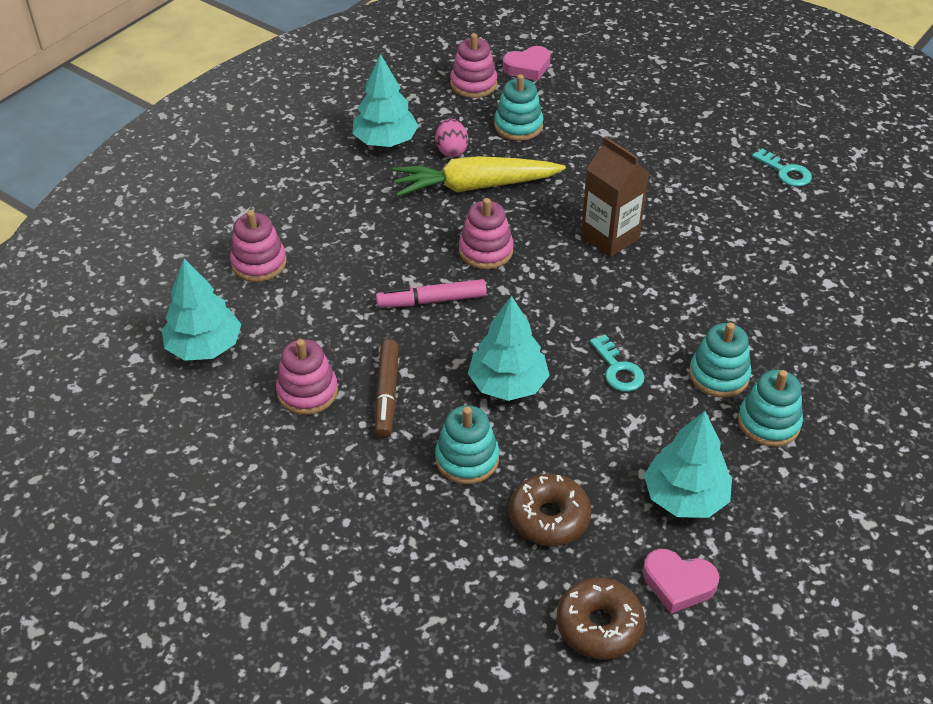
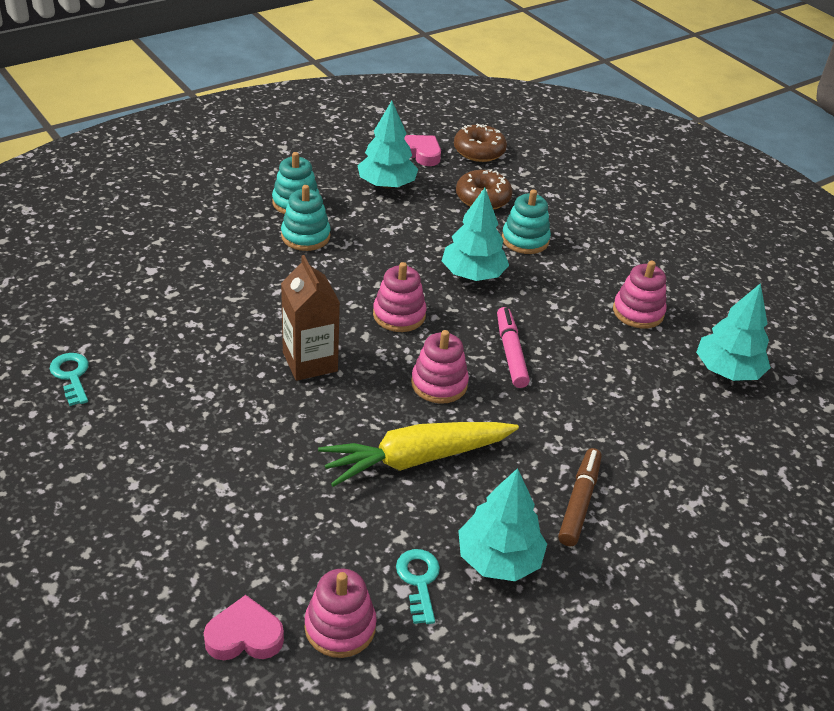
camera: 165 degrees left, 5 degrees down
(259, 263) = (674, 437): pink stacking toy -> pink stacking toy (399, 315)
(387, 394) = (573, 293): brown marker -> brown marker (579, 502)
(431, 300) = (511, 353): pink marker -> pink marker turned 105 degrees counterclockwise
(451, 150) = (421, 518): pink egg -> none
(475, 186) = (416, 459): yellow carrot -> yellow carrot turned 150 degrees clockwise
(518, 126) = (320, 530): turquoise stacking toy -> none
(618, 369) = (380, 260): turquoise key -> turquoise key (419, 581)

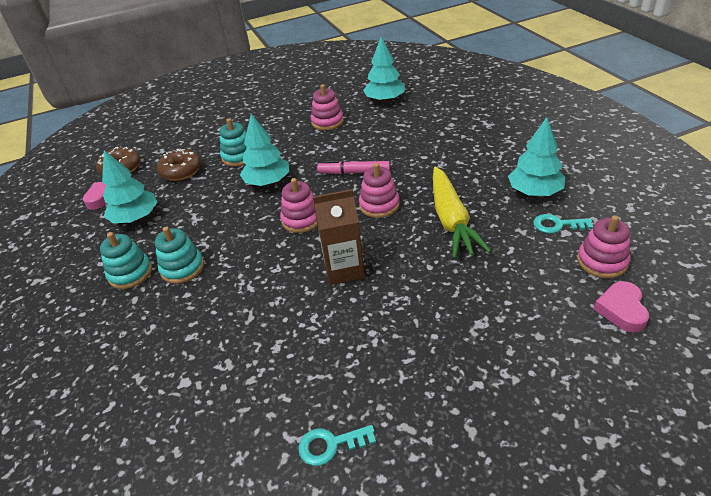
camera: 70 degrees left, 0 degrees up
(579, 502) = (487, 159): brown marker -> none

